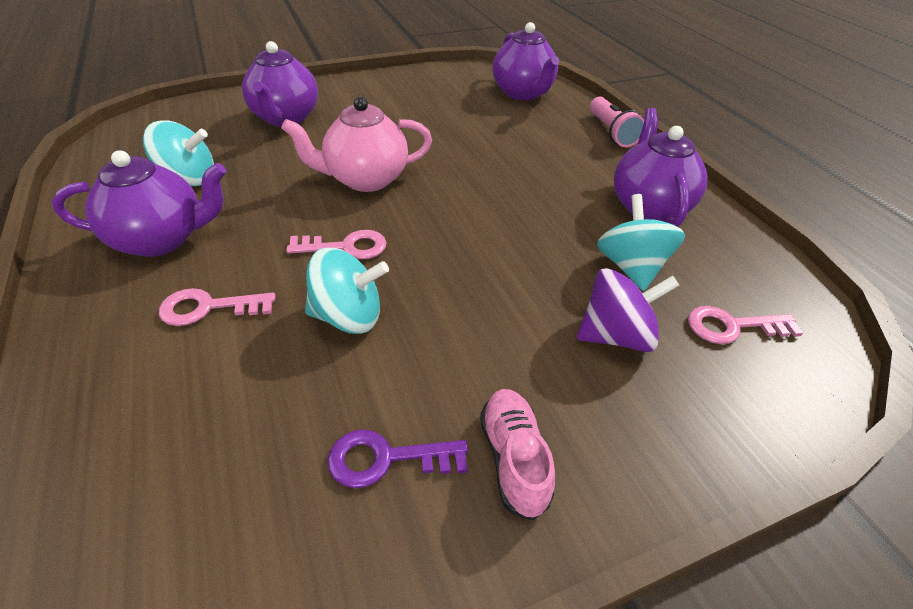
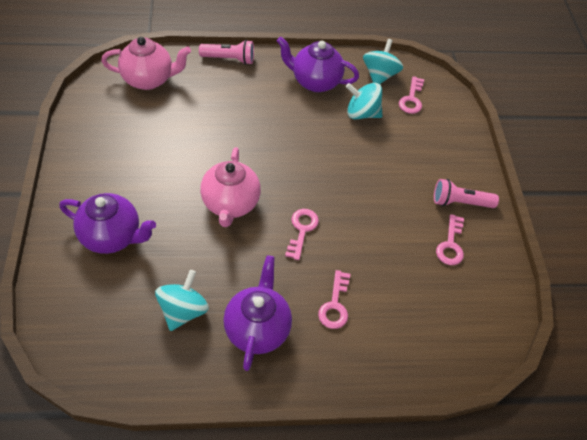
camera: 75 degrees left, 10 degrees up
(348, 316) = (361, 241): turquoise spinning top -> turquoise spinning top (379, 75)
(386, 459) = (450, 244): purple key -> pink key
(513, 459) = (460, 202): pink shoe -> pink flashlight
(523, 93) = (149, 79): purple teapot -> pink teapot
(616, 335) = (405, 141): purple spinning top -> none

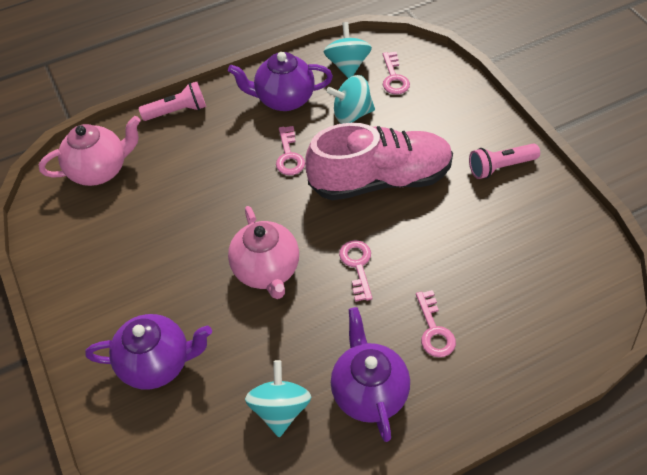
camera: 15 degrees left, 0 degrees up
(356, 172) = (380, 179): none -> pink shoe
(450, 244) = (514, 215): pink key -> pink key (289, 156)

